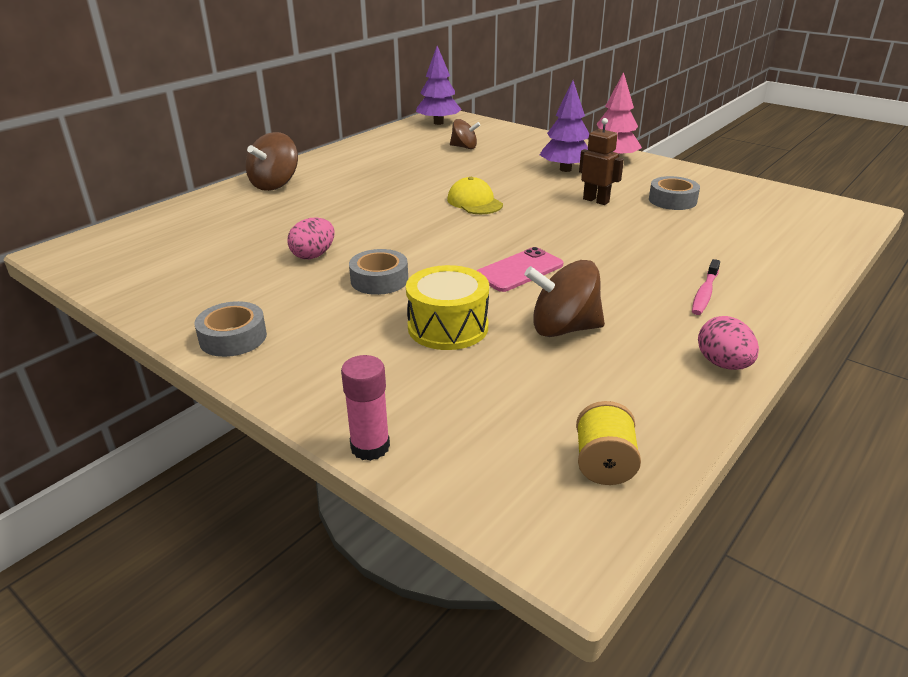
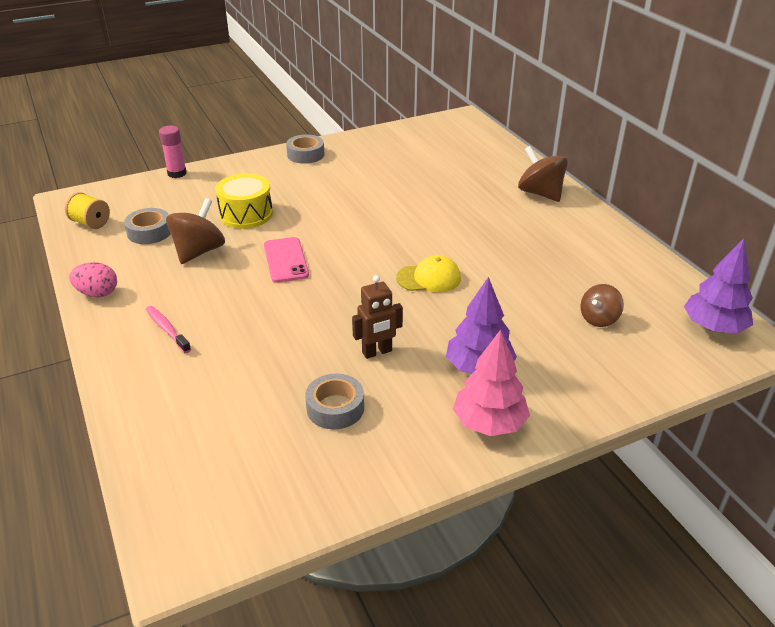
camera: 115 degrees right, 5 degrees up
(313, 255) = (386, 189): pink egg -> none
(379, 280) = (327, 205): grey tape -> grey tape (149, 232)

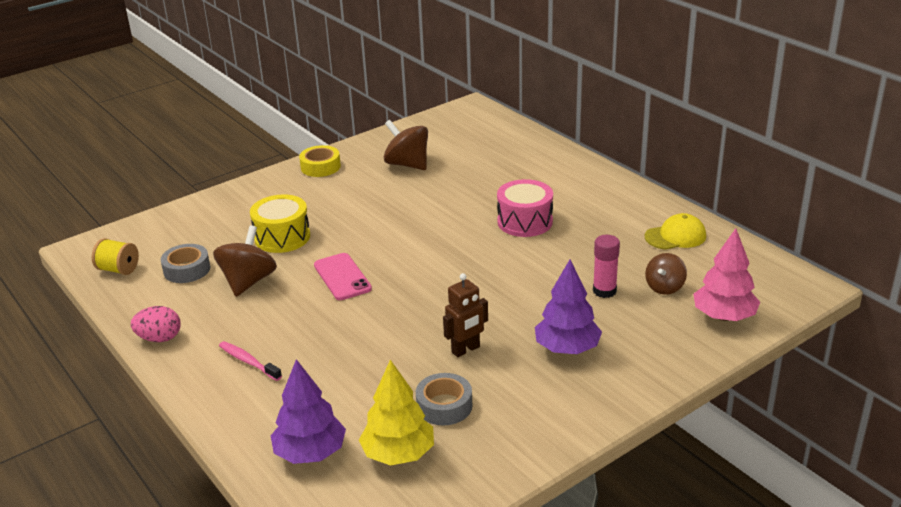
camera: 10 degrees left, 5 degrees down
(177, 173) = (189, 205): pink glue stick -> pink glue stick (604, 291)
(271, 452) = (398, 454): none -> yellow tree
(305, 154) = (320, 167): grey tape -> yellow tape
(429, 278) = (492, 273): yellow cap -> yellow cap (675, 236)
(477, 232) = (525, 222): none -> pink drum
(489, 423) = (592, 395): pink tree -> pink tree (724, 316)
(540, 193) = (574, 175): brown spinning top -> brown spinning top (407, 164)
(713, 327) = (770, 279): purple tree -> purple tree (310, 453)

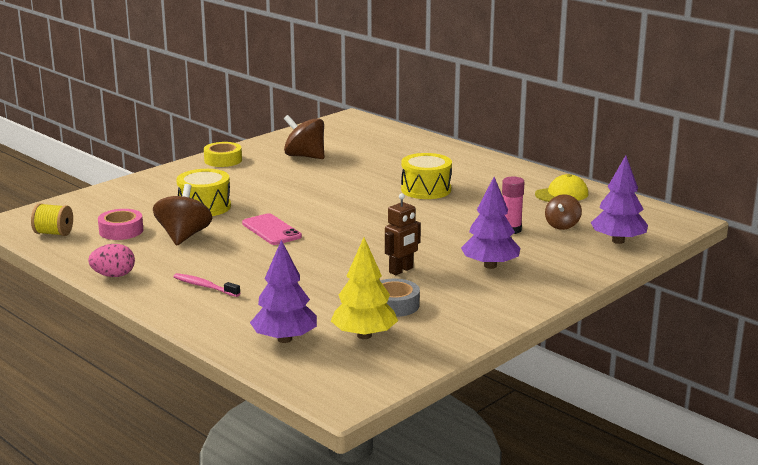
camera: 10 degrees left, 10 degrees down
(187, 269) = (121, 231): grey tape -> pink tape
(525, 222) = (426, 189): pink drum -> yellow drum
(724, 316) = (618, 241): pink tree -> purple tree

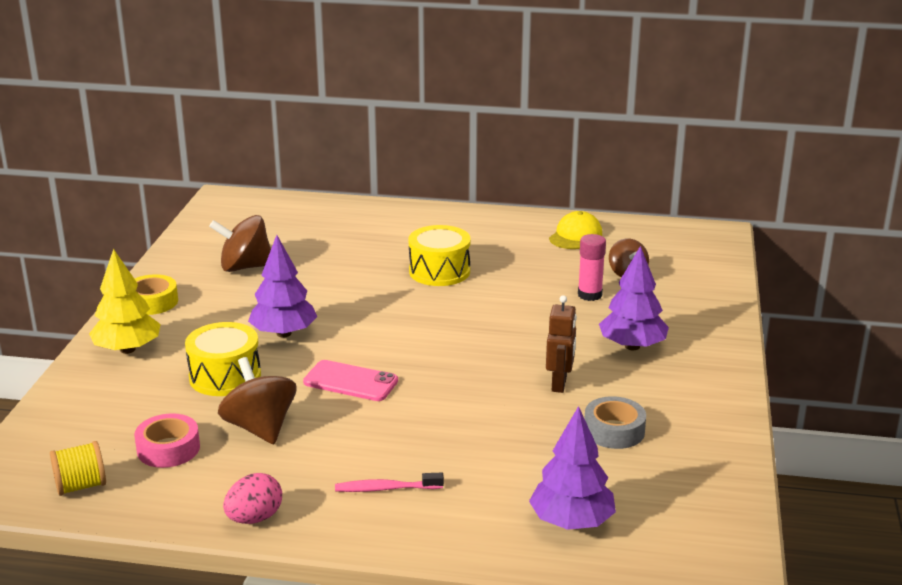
camera: 35 degrees left, 5 degrees up
(364, 335) = (640, 482): yellow tree -> yellow tree (127, 349)
(618, 241) = (698, 275): purple tree -> purple tree (283, 333)

